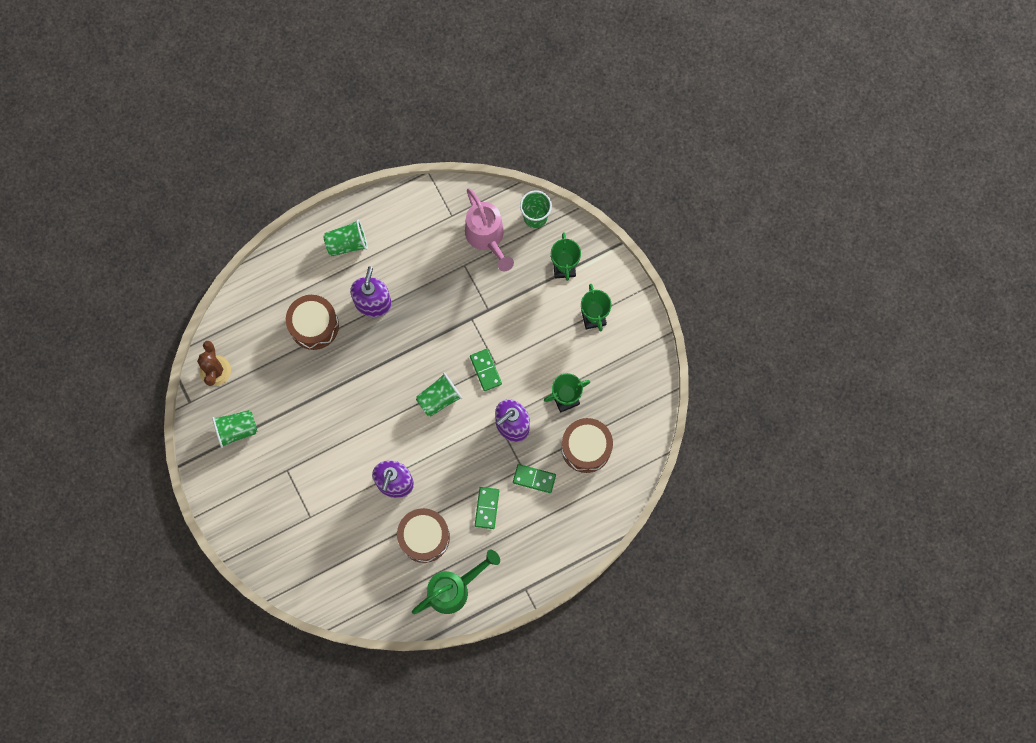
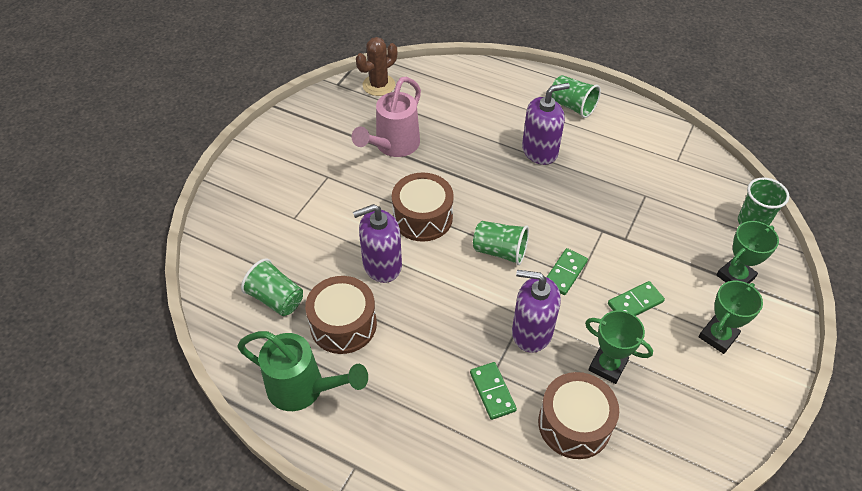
camera: 55 degrees right, 25 degrees down
(237, 430) = (337, 124): green cup -> green cup (276, 299)
(314, 325) = (478, 124): brown drum -> brown drum (422, 217)
(487, 238) = (689, 197): pink watering can -> pink watering can (393, 146)
(487, 508) = (421, 364): green domino -> green domino (635, 303)

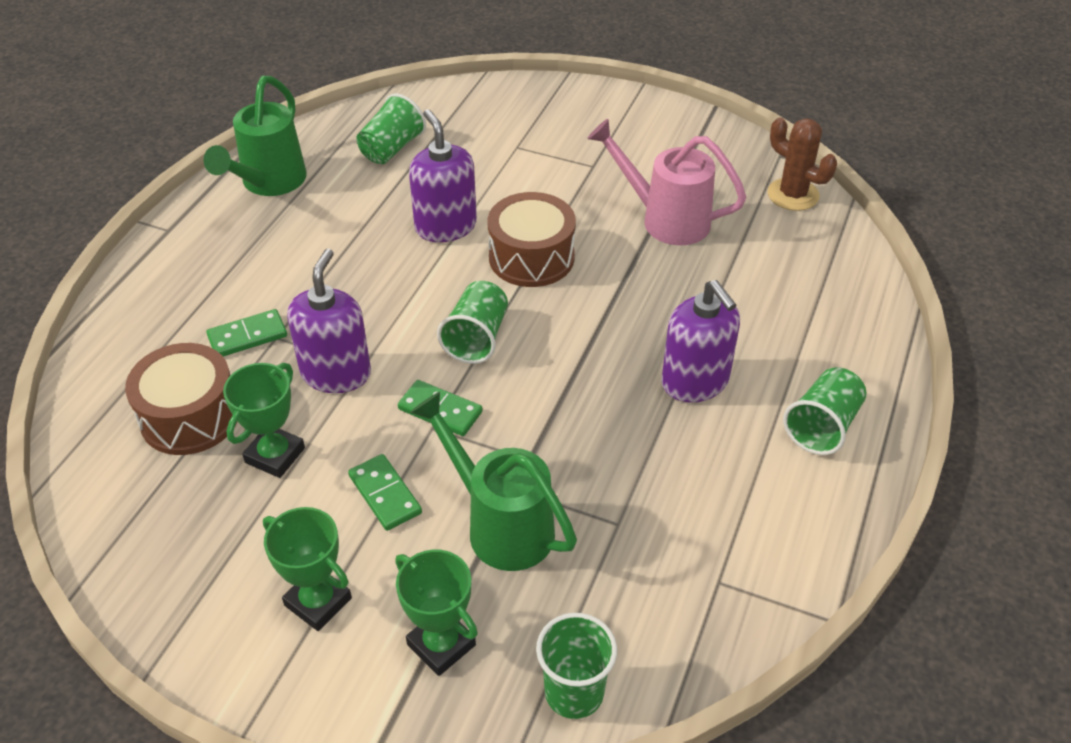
camera: 85 degrees right, 5 degrees down
(343, 324) = (354, 203): brown drum -> none
(652, 246) = (500, 525): none -> green watering can

